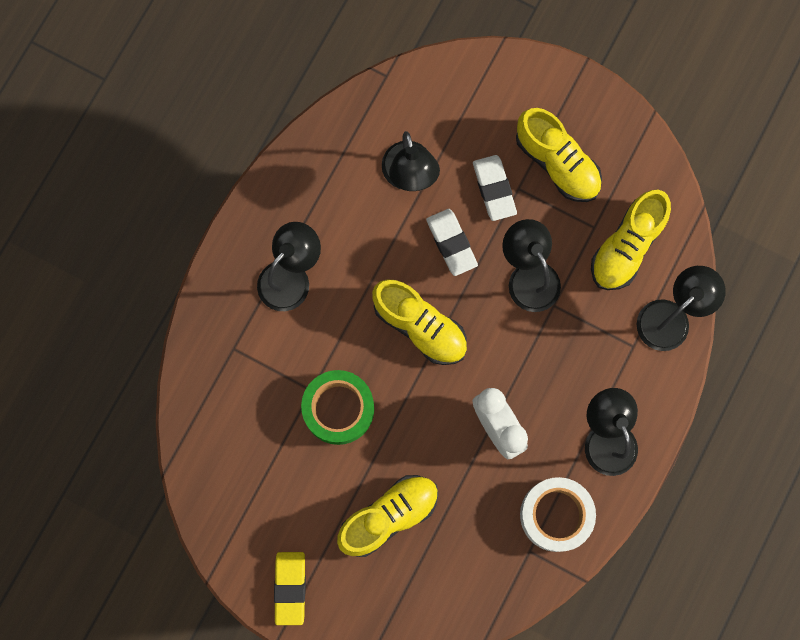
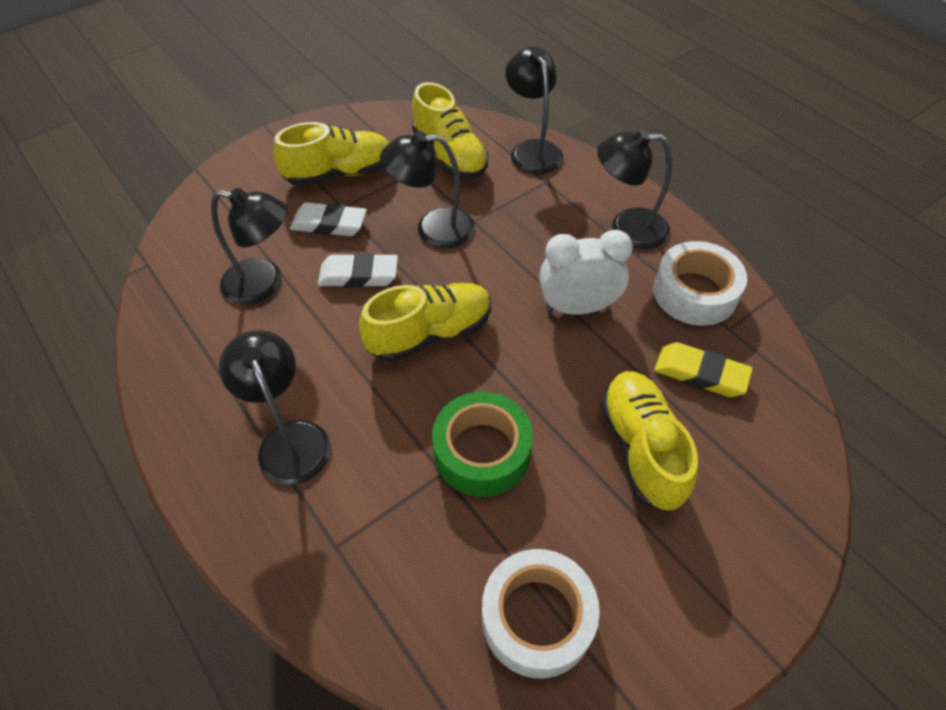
camera: 65 degrees left, 25 degrees down
(243, 489) = (537, 618): none -> white tape
(290, 588) = (703, 611): yellow eraser -> yellow eraser (700, 373)

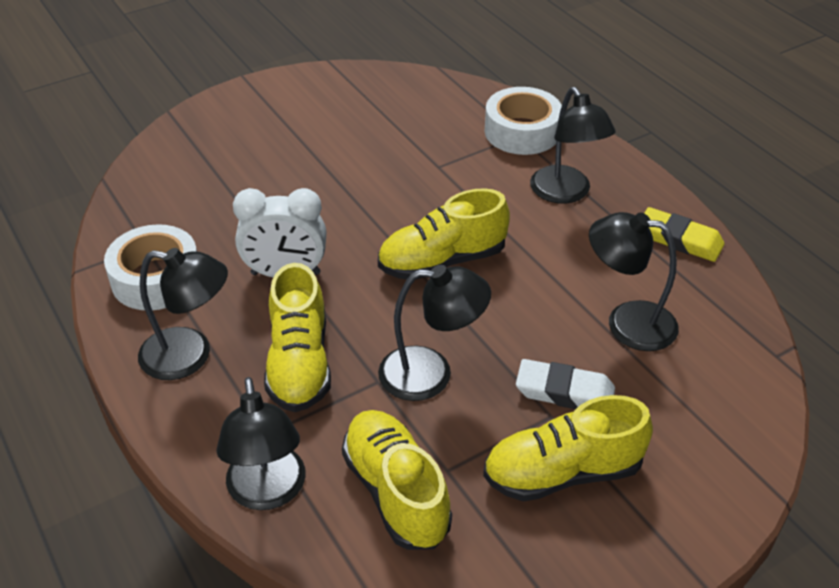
camera: 175 degrees left, 10 degrees down
(359, 275) = (520, 324): white eraser -> none
(482, 452) = (405, 176): green tape -> none
(537, 618) = (383, 99): white tape -> white tape (522, 132)
(641, 448) = (275, 169): yellow shoe -> yellow shoe (299, 363)
(700, 373) = (196, 212): yellow eraser -> yellow eraser (679, 239)

